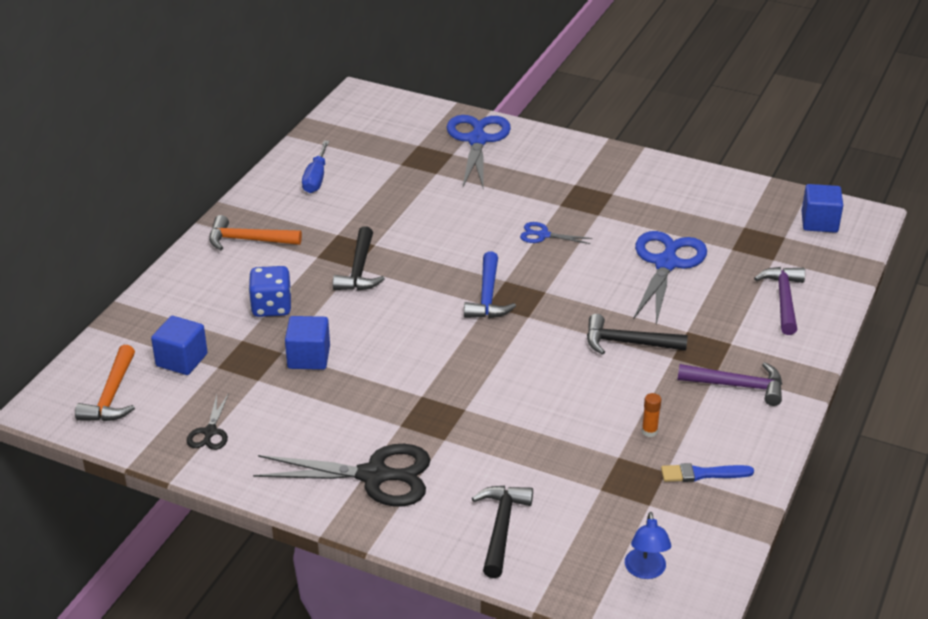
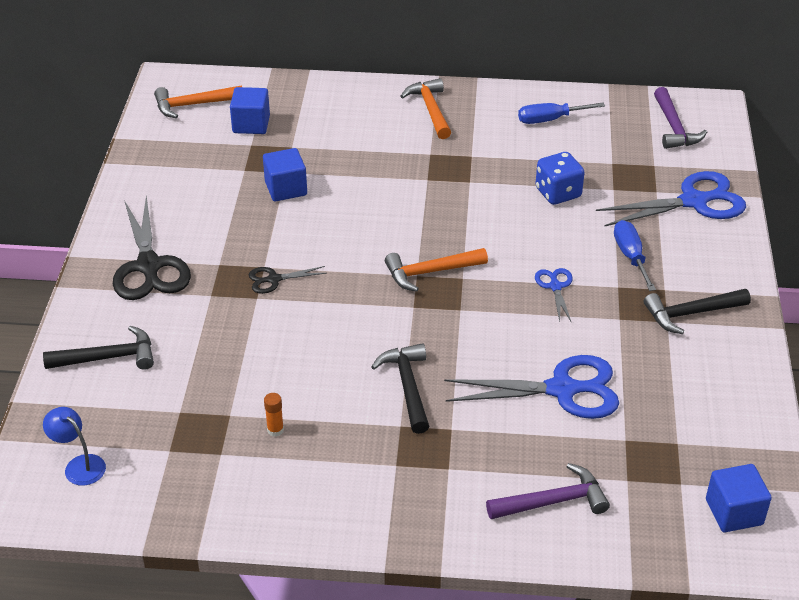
camera: 70 degrees right, 5 degrees up
(210, 432) = (170, 165): black scissors -> black scissors (274, 279)
(271, 307) = (343, 149): blue dice -> blue dice (558, 193)
(359, 269) = (425, 183): black hammer -> black hammer (691, 313)
(488, 296) = (430, 272): blue hammer -> orange hammer
(527, 188) = (630, 256): none -> blue screwdriver
(645, 571) = (79, 465): blue lamp -> blue lamp turned 60 degrees clockwise
(702, 474) = (226, 482): blue brush -> none
(737, 386) = (377, 486): purple hammer -> purple hammer (674, 127)

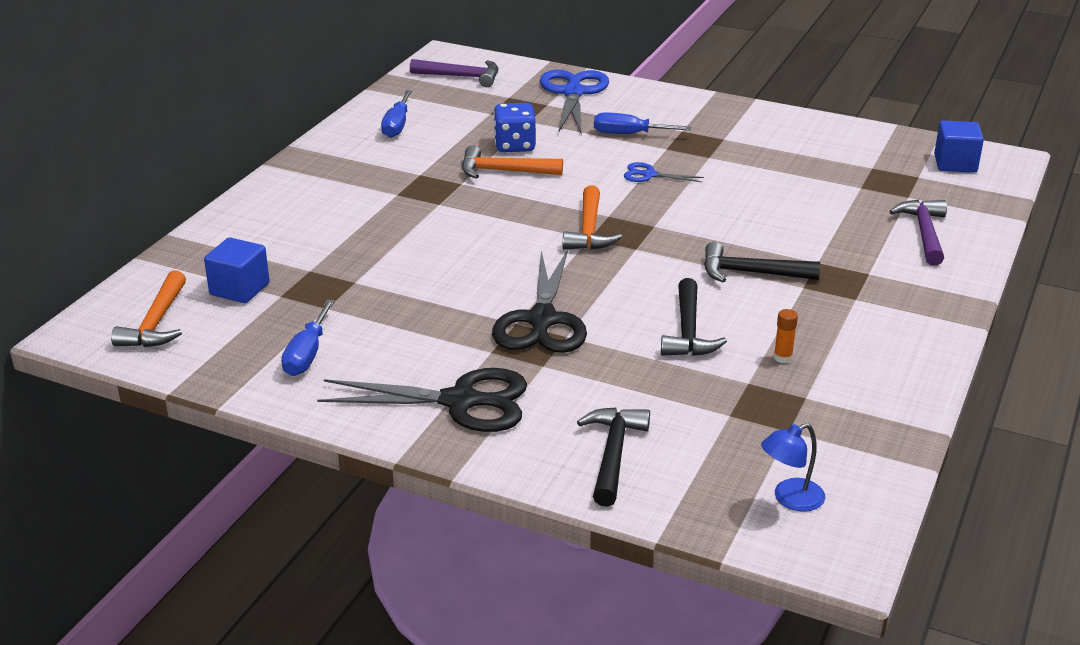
camera: 70 degrees left, 10 degrees down
(181, 180) = (307, 354): none -> blue screwdriver
(274, 279) = (542, 320): black scissors -> black scissors, size x2.04
(286, 188) = (385, 287): blue cube -> none
(430, 110) = (320, 179): orange hammer -> orange hammer (504, 171)
(562, 390) = (788, 201): blue scissors -> none
(691, 313) = (719, 127): black hammer -> black hammer (688, 331)

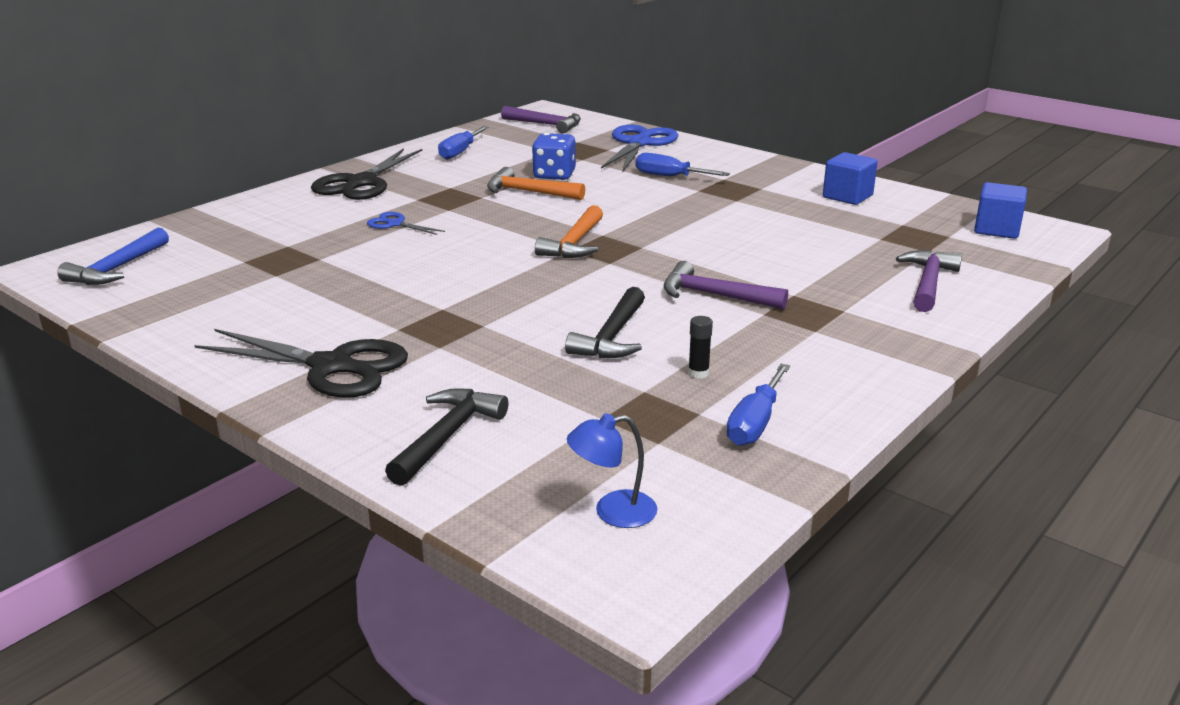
camera: 15 degrees right, 5 degrees down
(157, 322) = (117, 268): orange hammer -> blue hammer
(239, 289) = (213, 252): blue cube -> blue cube (847, 196)
(307, 354) = (223, 309): blue screwdriver -> blue screwdriver (755, 423)
(542, 320) = (470, 309): black scissors -> black scissors (361, 183)
(649, 175) = (666, 208): blue scissors -> blue scissors (395, 224)
(751, 273) = (715, 295): black hammer -> purple hammer
(783, 358) = (698, 373): orange glue stick -> black glue stick

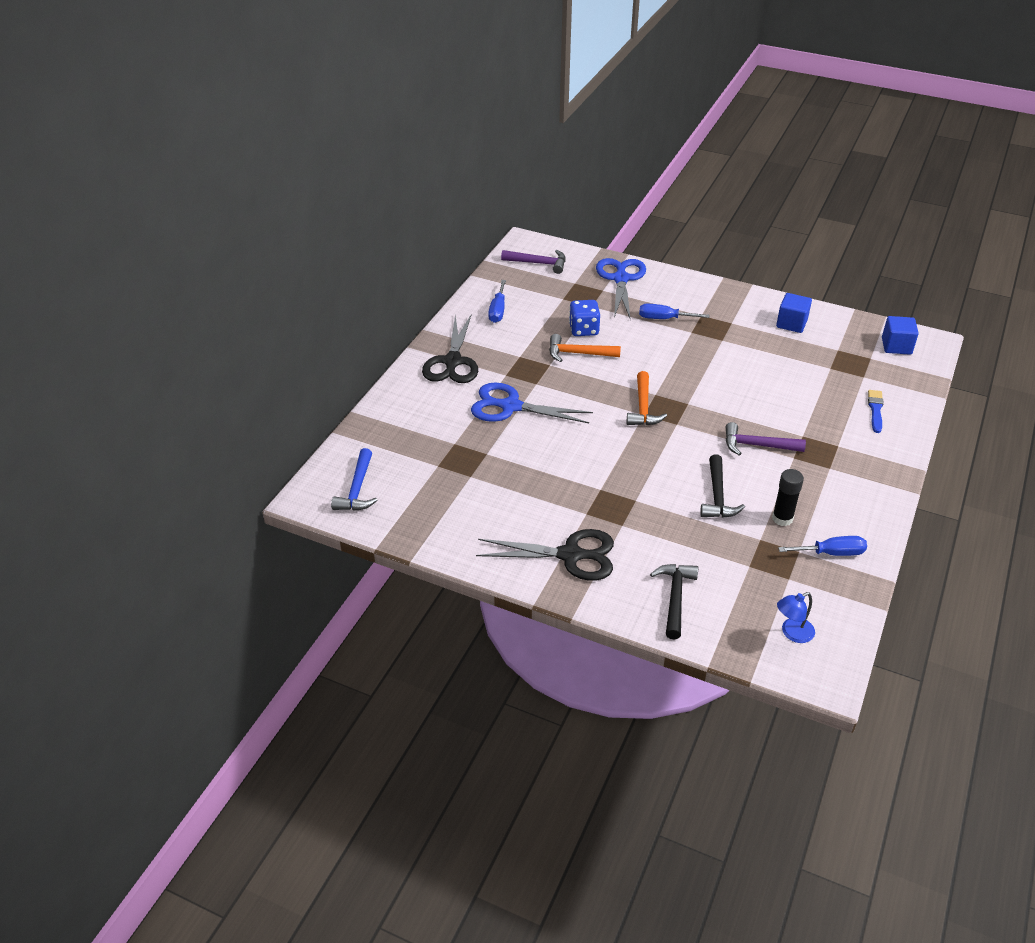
camera: 15 degrees left, 15 degrees up
(395, 224) = (511, 406): blue scissors -> blue scissors, size x2.04
(698, 373) = (782, 518): black glue stick -> black glue stick, size x1.67
(755, 423) = (831, 553): blue screwdriver -> blue screwdriver turned 105 degrees counterclockwise
(928, 283) = (875, 410): purple hammer -> blue brush

